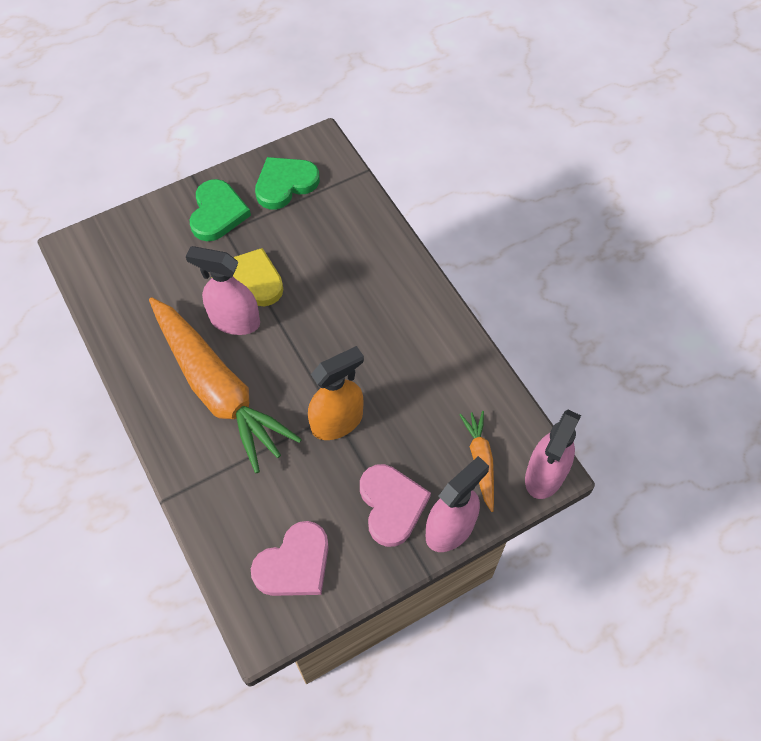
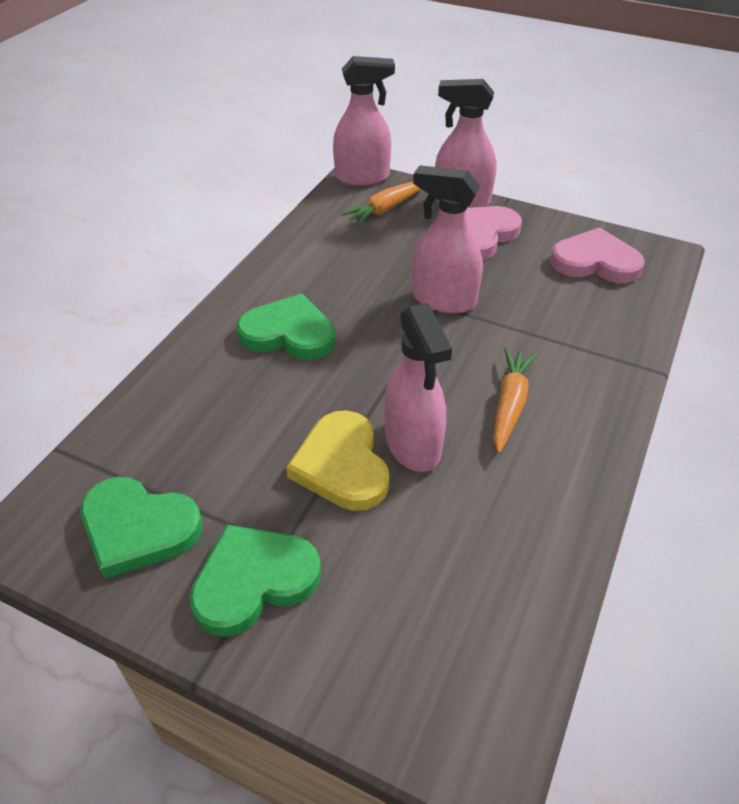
camera: 125 degrees left, 15 degrees down
(218, 389) = (510, 404): orange carrot -> orange carrot, size x0.45
(337, 421) = (443, 299): orange spray bottle -> pink spray bottle
(376, 311) = (289, 333): none -> green heart

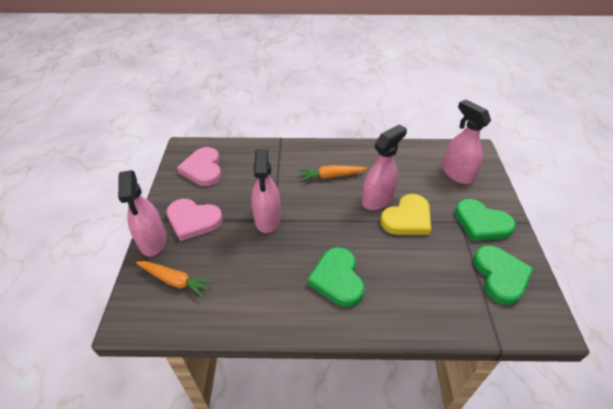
camera: 115 degrees left, 0 degrees up
(362, 177) = (129, 315): pink spray bottle -> pink spray bottle (457, 173)

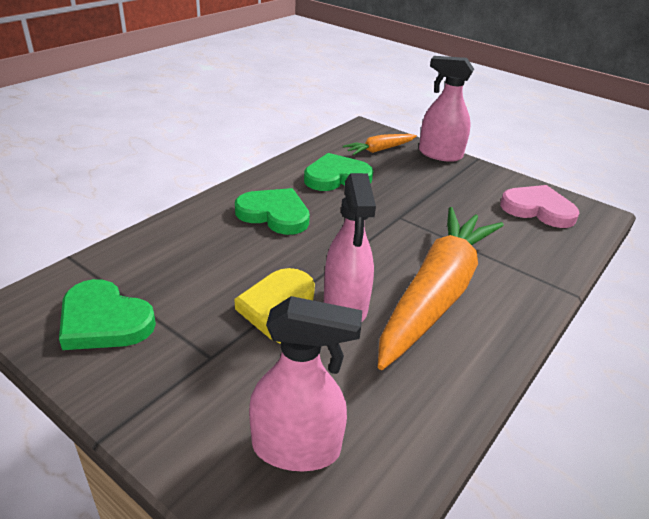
camera: 125 degrees right, 10 degrees down
(193, 220) = (448, 178): pink heart -> none
(267, 219) = (404, 213): pink spray bottle -> none
(331, 176) = (436, 293): orange carrot -> orange carrot, size x2.21
(481, 223) = (178, 377): green heart -> green heart (336, 177)

